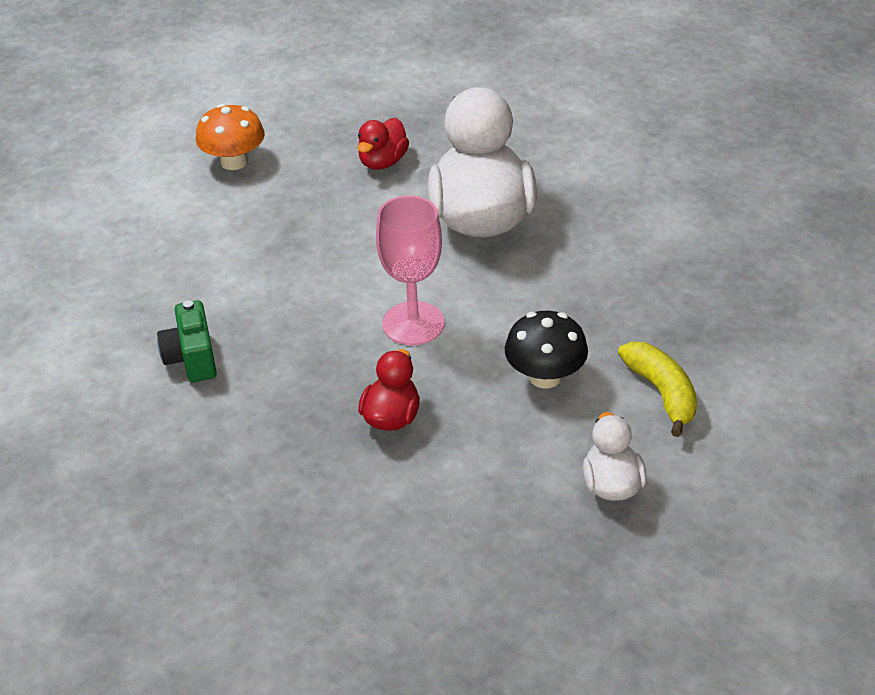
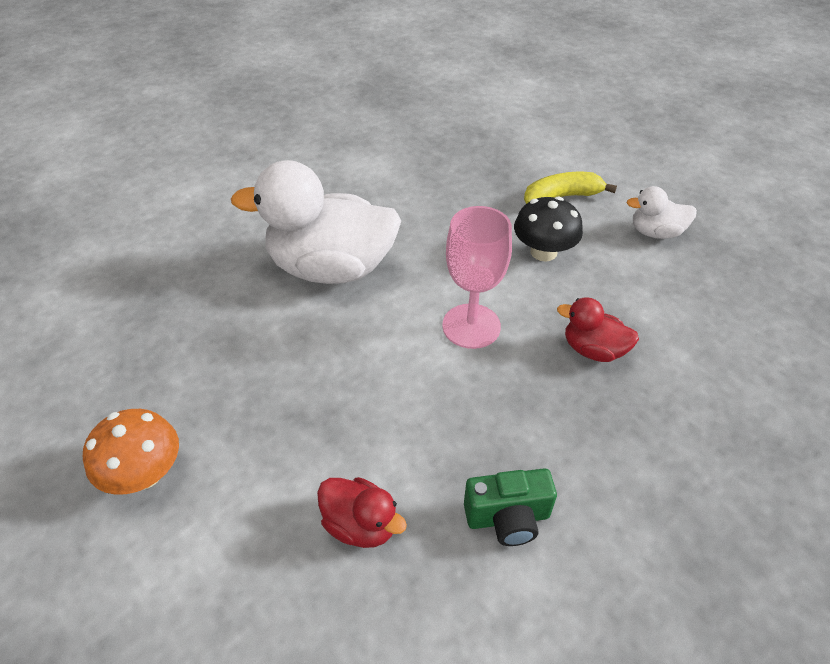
camera: 85 degrees left, 5 degrees up
(383, 162) = (211, 331): red duck -> red duck (360, 525)

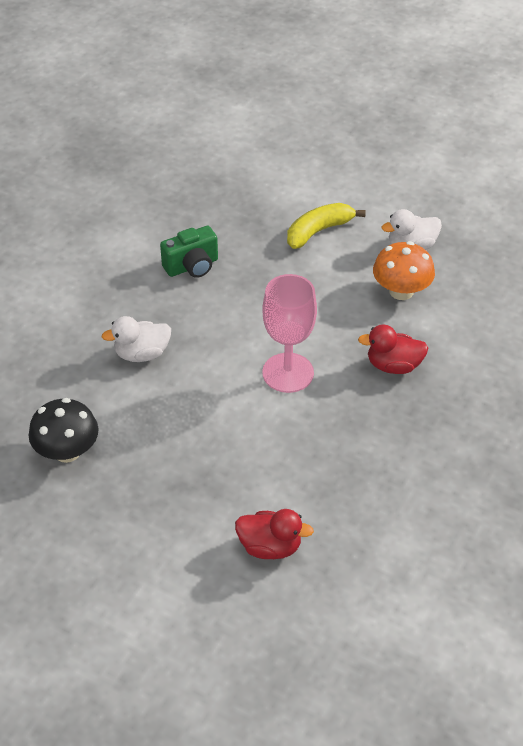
camera: 20 degrees left, 0 degrees up
(144, 474) = (81, 564): orange mushroom -> orange mushroom (401, 291)
(331, 268) = (142, 354): white duck -> white duck, size x0.47
(508, 518) = (375, 509): green camera -> green camera (192, 266)
(543, 252) = (322, 290): black mushroom -> black mushroom (67, 451)

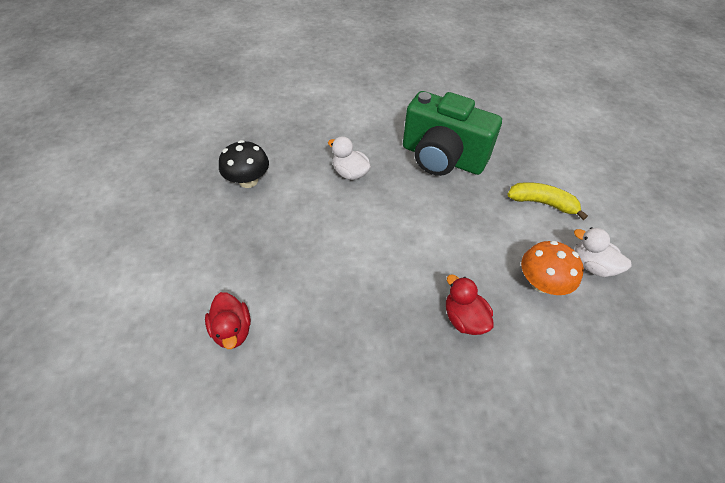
camera: 55 degrees right, 5 degrees up
(192, 266) = (442, 158): green camera -> green camera, size x2.05
(288, 373) = (399, 255): pink goblet -> none

